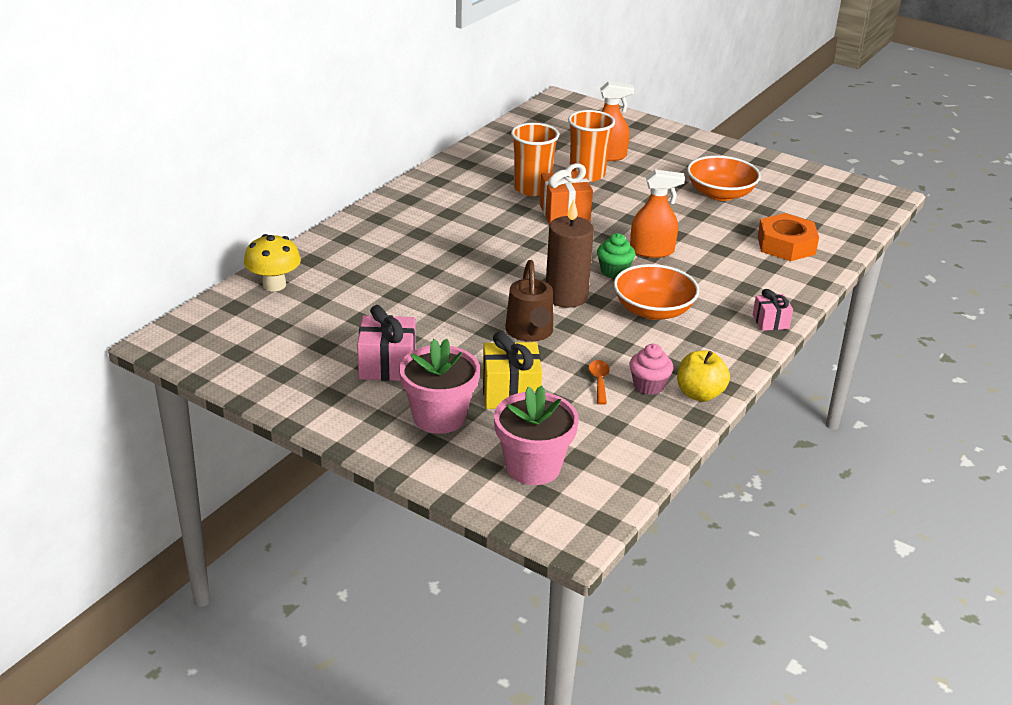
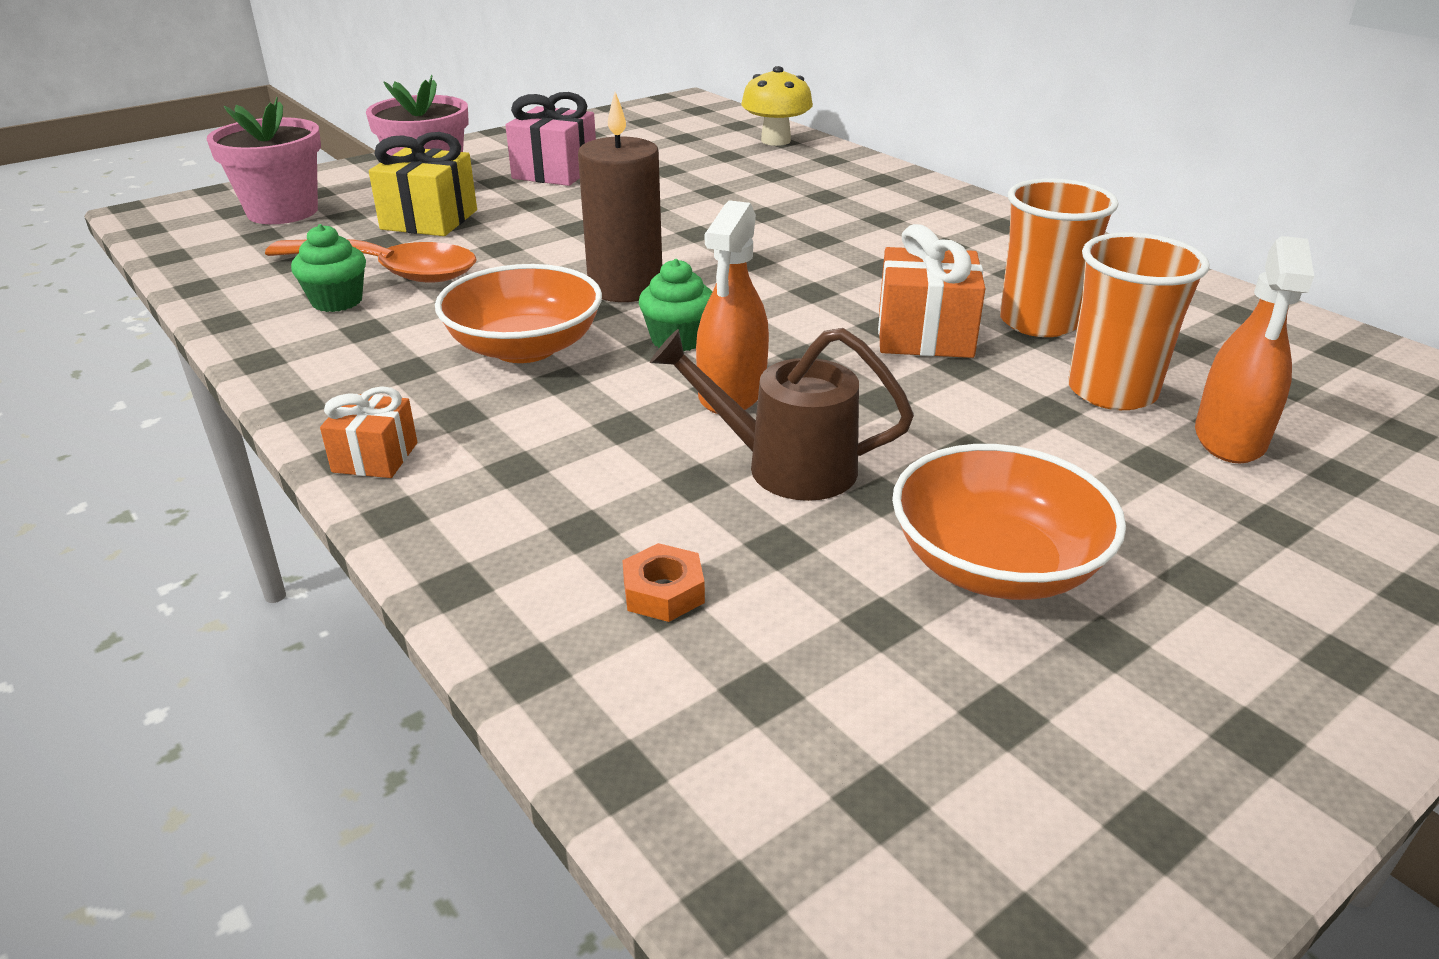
camera: 110 degrees right, 0 degrees up
(530, 333) = (549, 249): brown watering can -> brown watering can (784, 466)
(599, 381) = (388, 271): orange spoon -> orange spoon, size x2.25
(648, 385) = (337, 301): pink cupcake -> green cupcake
(699, 394) = (269, 333): yellow apple -> none
(770, 322) = (375, 457): pink gift -> orange gift
(786, 245) = (663, 592): orange nut -> orange nut, size x0.49

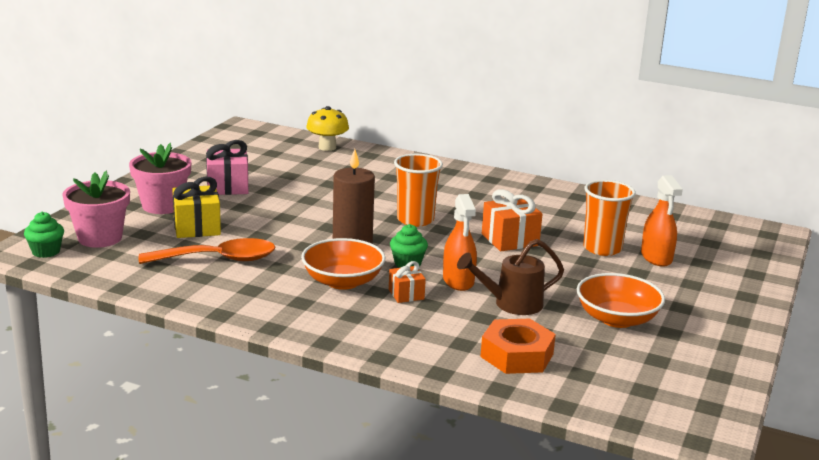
camera: 30 degrees left, 10 degrees down
(337, 301) = (215, 279): green cupcake -> green cupcake (46, 251)
(375, 457) = (342, 340): orange gift -> orange gift (406, 294)
(663, 592) = (517, 355): orange nut -> orange nut, size x2.06
(1038, 322) = (549, 225): orange cup -> orange cup (415, 220)

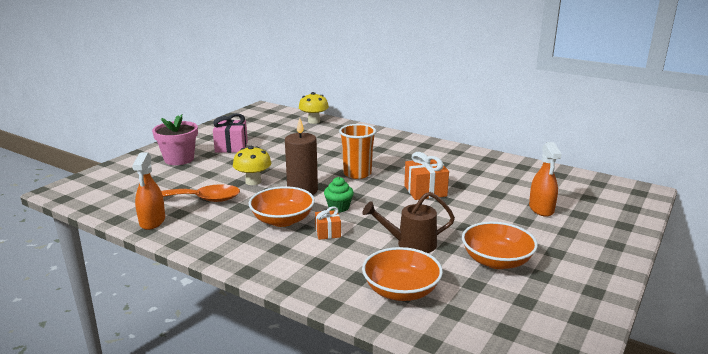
camera: 10 degrees right, 0 degrees up
(46, 251) = (79, 190): green cupcake -> none
(100, 238) = (122, 181): pink flower pot -> none
(197, 227) = (195, 175): yellow gift -> none
(281, 234) = (253, 181): none -> yellow mushroom
(458, 281) = (373, 223): orange spray bottle -> orange spray bottle (152, 221)
(517, 355) = (401, 291): orange nut -> orange bowl
(602, 248) = (498, 200): orange cup -> none

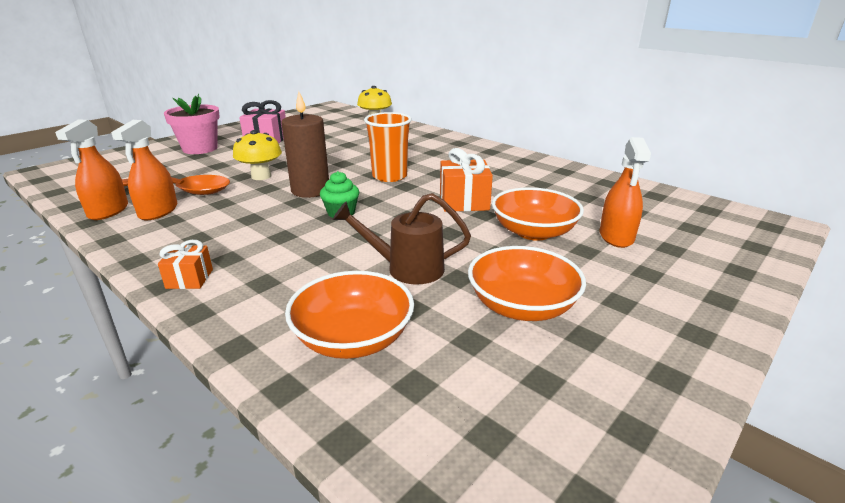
camera: 10 degrees right, 5 degrees up
(194, 218) = (158, 211): none -> orange spray bottle
(282, 220) = (260, 222): orange bowl -> orange bowl (533, 232)
(328, 232) = (306, 243): orange gift -> orange gift (189, 279)

